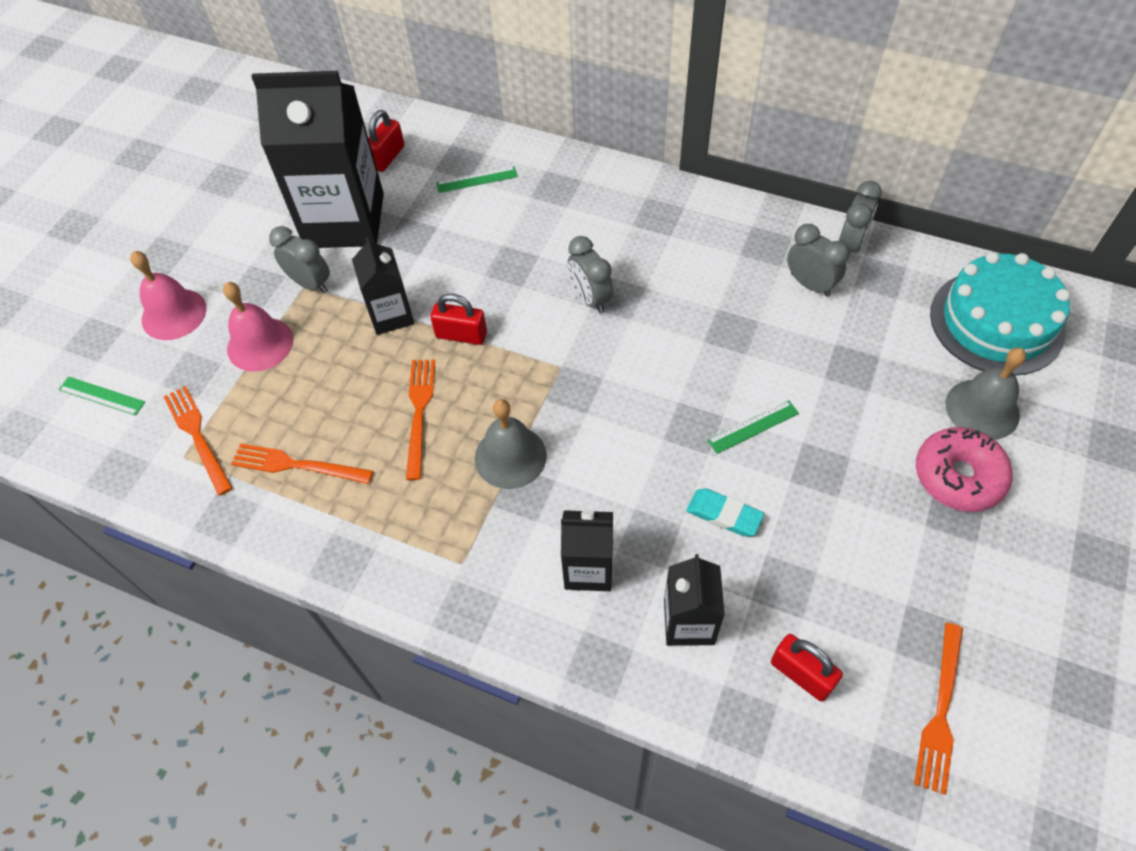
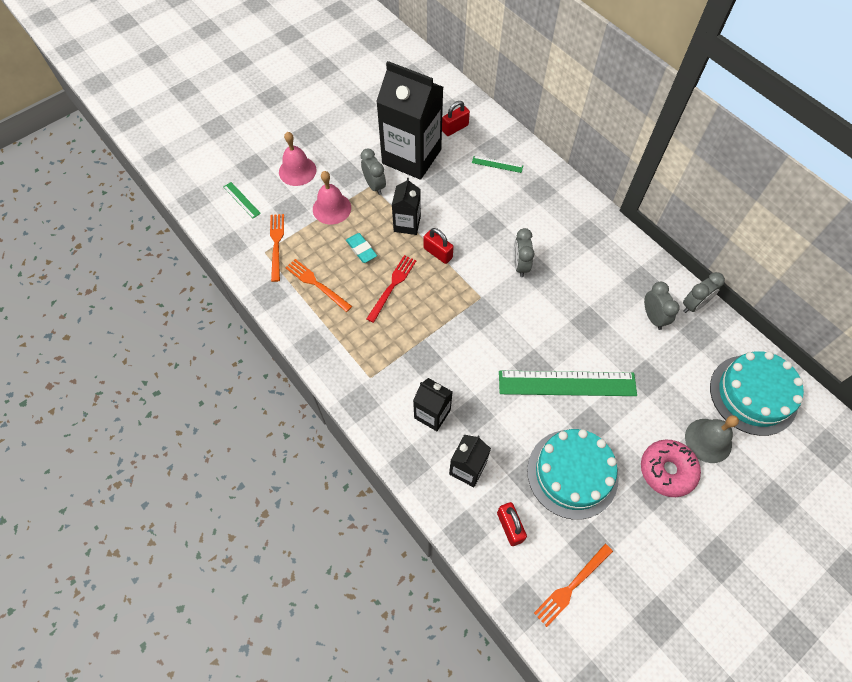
camera: 25 degrees right, 5 degrees up
(419, 412) = (392, 286): orange fork -> red fork
(510, 456) = (426, 334): grey bell -> none
(724, 515) = (520, 423): turquoise eraser -> turquoise eraser (361, 249)
(753, 427) = (567, 383): green ruler -> green ruler, size x2.25
(839, 548) = (572, 473): none -> turquoise cake

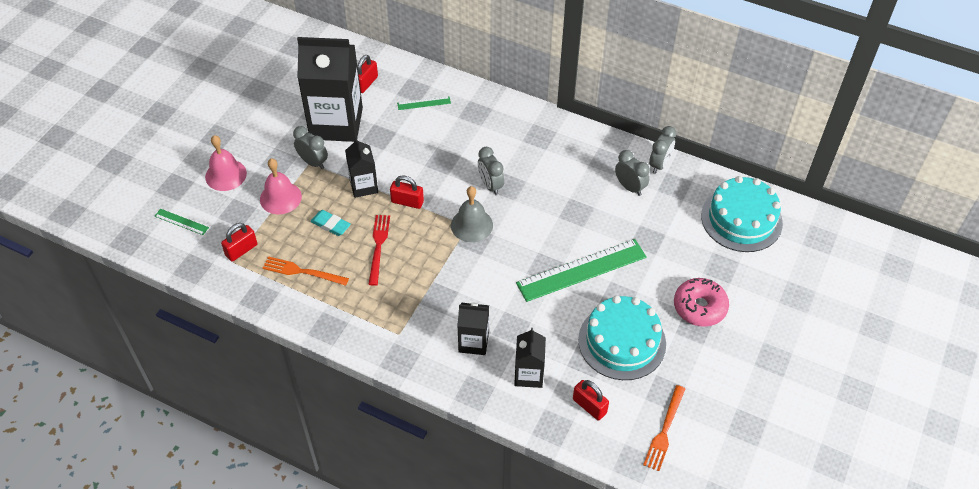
camera: 25 degrees left, 10 degrees down
(276, 244) = (241, 250): orange fork -> red padlock
(708, 440) = (722, 270): grey bell -> grey bell (471, 225)

